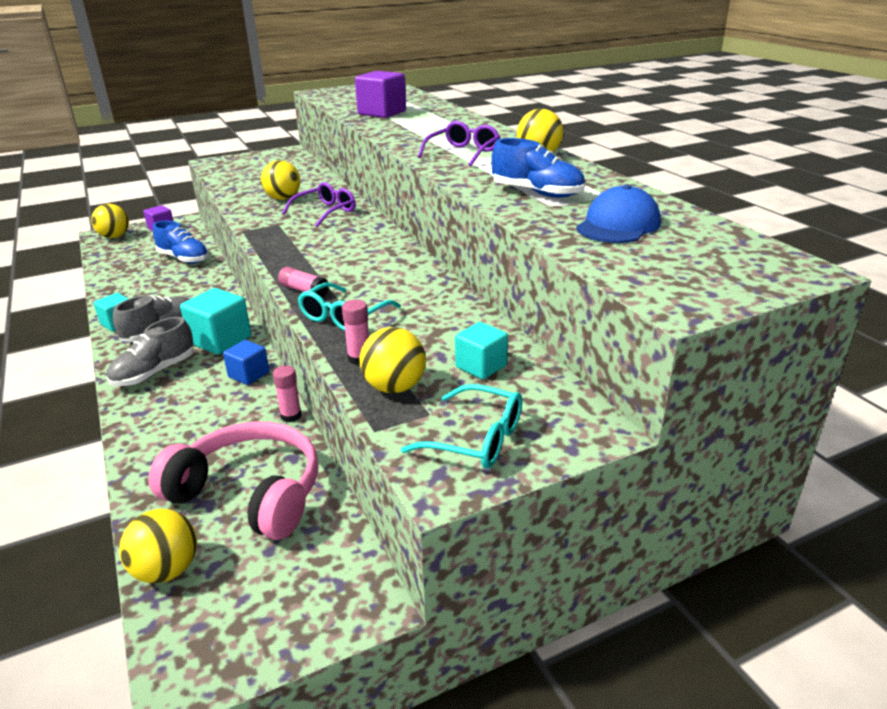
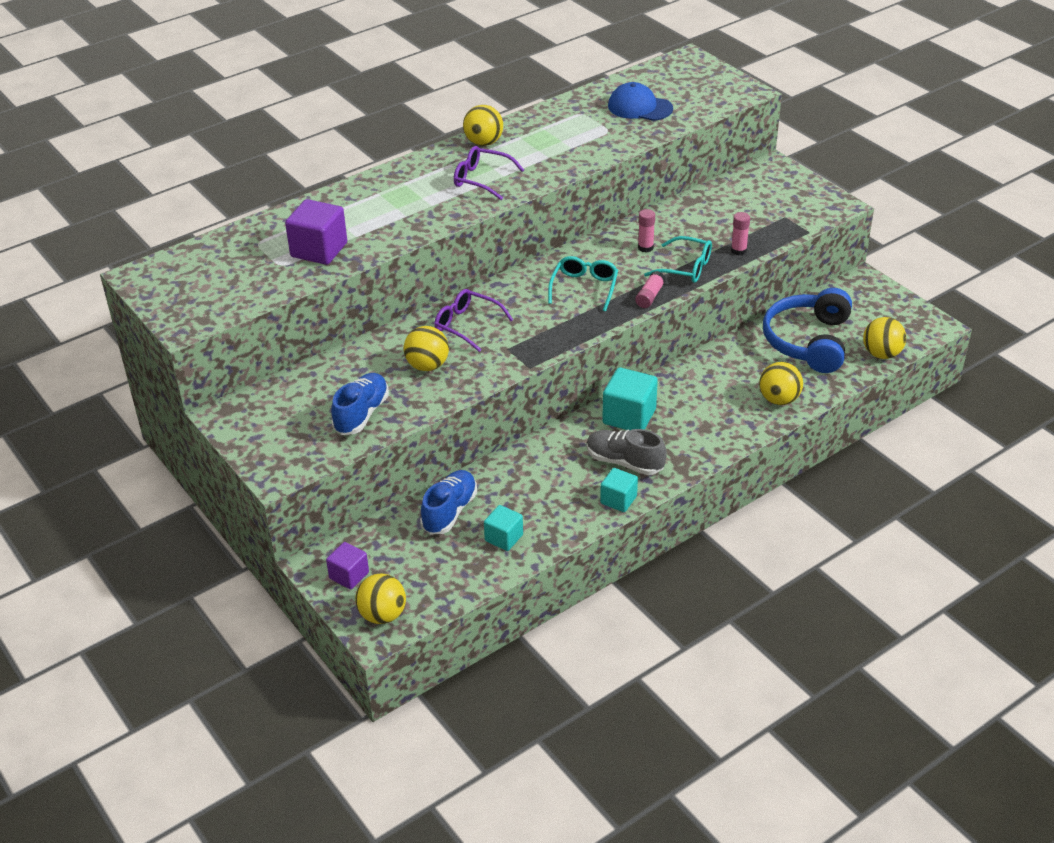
camera: 100 degrees left, 10 degrees up
(154, 372) = (694, 438): grey shoe -> none
(249, 374) = (678, 382): blue cube -> none
(249, 493) = (808, 341): pink headphones -> blue headphones
(291, 416) = (723, 345): pink glue stick -> pink glue stick (645, 247)
(394, 387) = (764, 232): yellow ball -> yellow ball (779, 399)
(476, 439) = (800, 199): turquoise glasses -> turquoise glasses (584, 288)
(481, 366) = (727, 205): turquoise cube -> turquoise cube (504, 538)
(537, 193) = (584, 138): blue shoe -> blue shoe (361, 414)

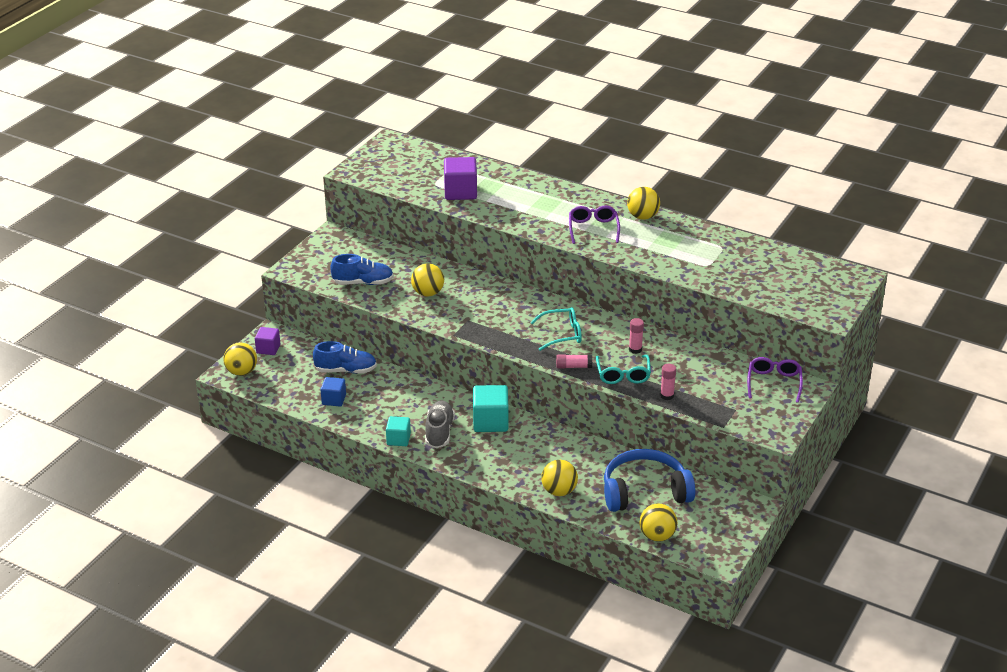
camera: 65 degrees right, 5 degrees down
(467, 325) = (482, 296): purple glasses -> purple glasses (774, 383)
(504, 538) = (334, 399): turquoise cube -> blue cube
(639, 107) = (755, 271): blue cap -> none

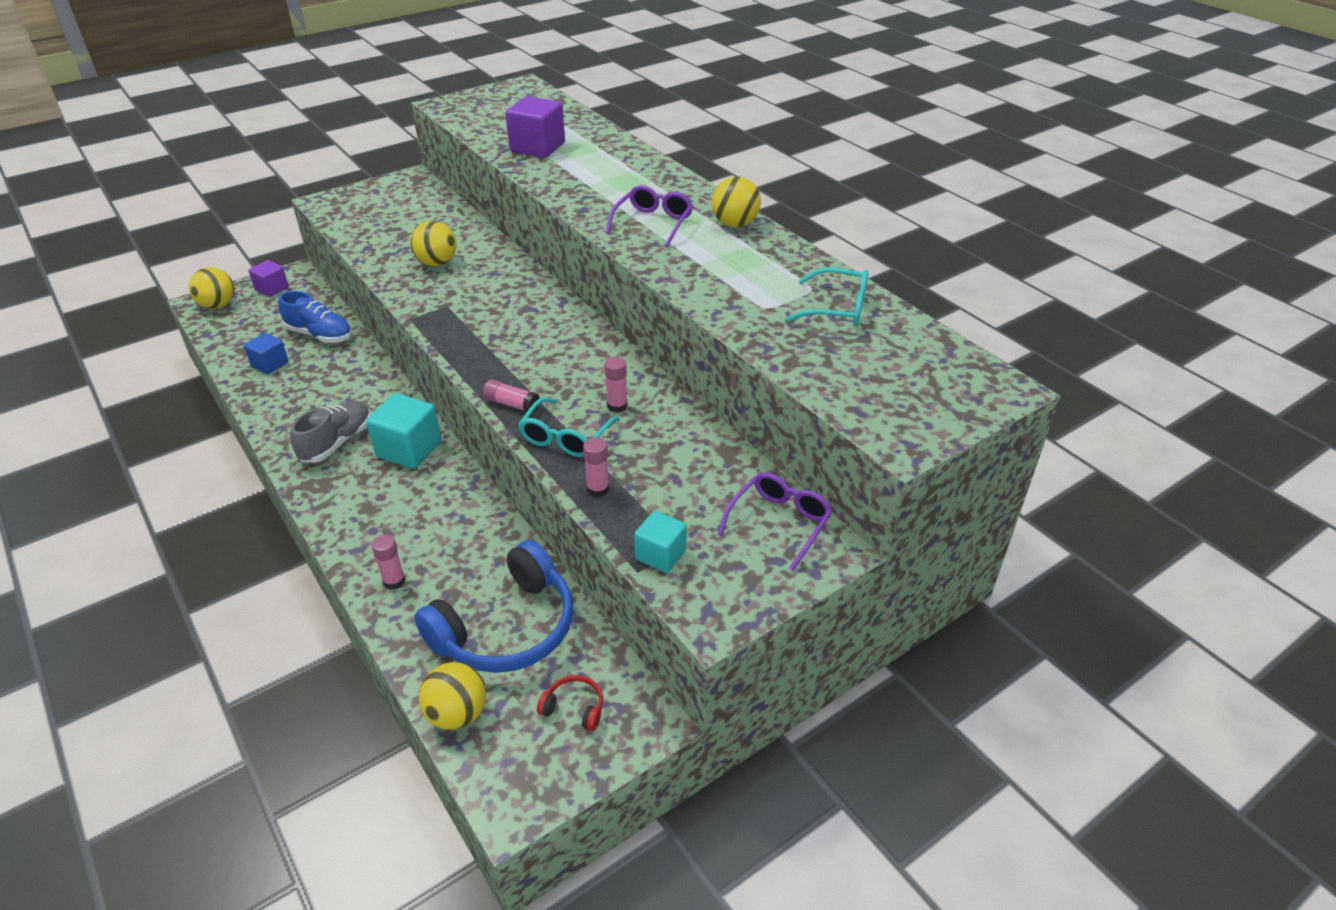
camera: 25 degrees right, 5 degrees up
(363, 283) = (381, 233): blue shoe -> none
(398, 439) = (282, 436): turquoise cube -> turquoise cube (660, 555)
(559, 491) = (394, 581): yellow ball -> pink glue stick
(562, 334) = (541, 356): turquoise glasses -> turquoise glasses (837, 308)
(644, 492) = (506, 628): blue headphones -> blue headphones turned 120 degrees clockwise
(713, 513) = (574, 708): none -> red headphones

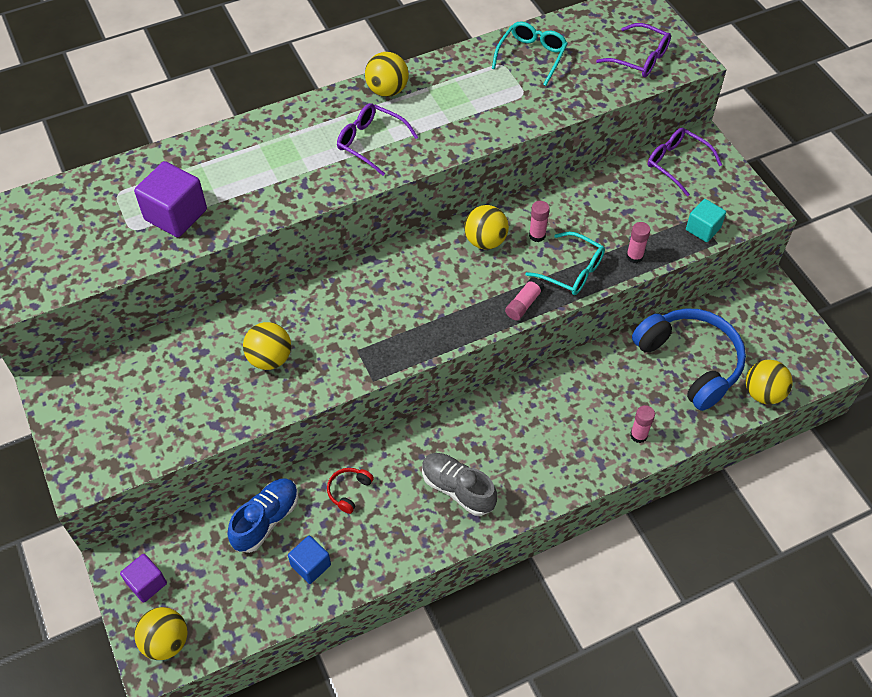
camera: 80 degrees left, 15 degrees up
(409, 449) = (478, 429): turquoise cube -> none
(574, 708) = (759, 327): red headphones -> red headphones (349, 491)
(601, 369) = (485, 241): none -> yellow ball
(881, 395) = (640, 58): none -> purple glasses

